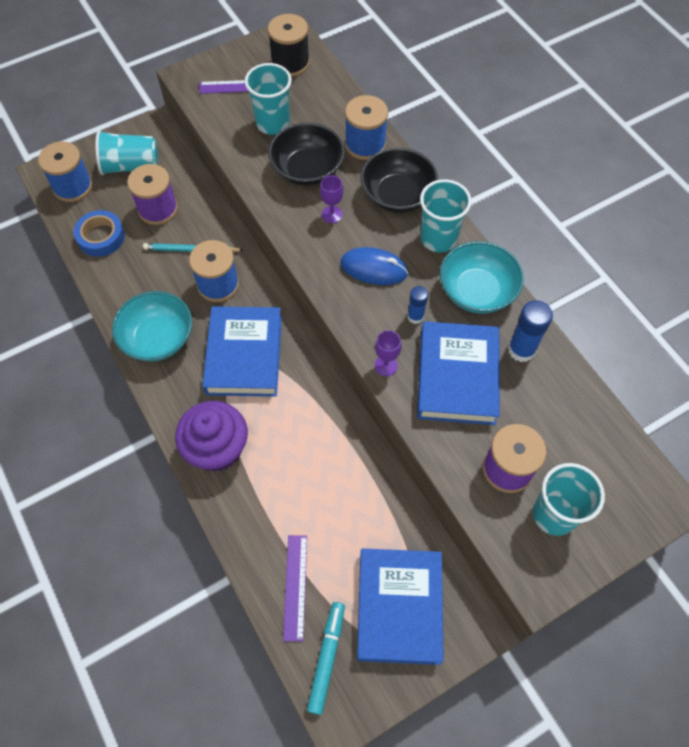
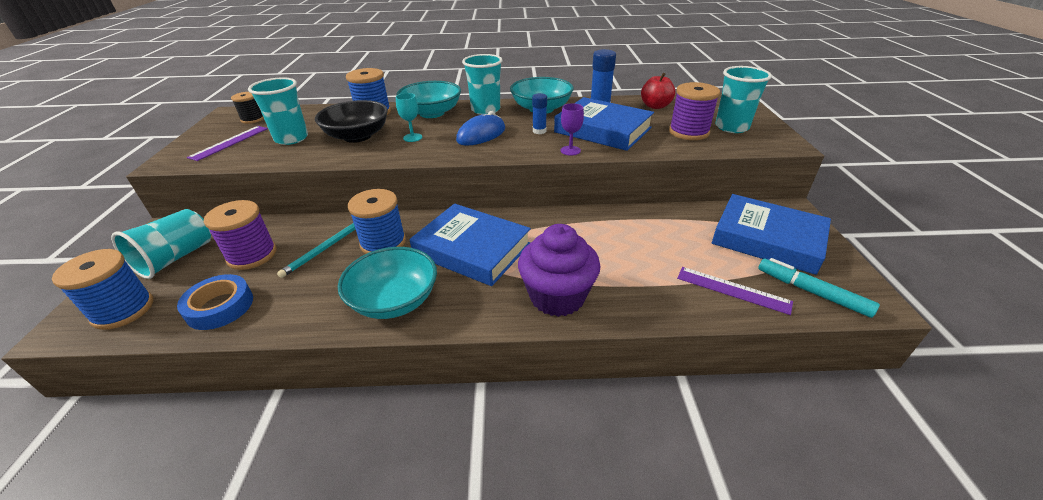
camera: 60 degrees left, 25 degrees down
(290, 63) = (253, 119): black spool -> black spool, size x0.62
(332, 214) = (412, 137): purple goblet -> turquoise goblet
(397, 195) = (432, 113): black bowl -> turquoise bowl
(569, 410) = (655, 106): none -> red apple

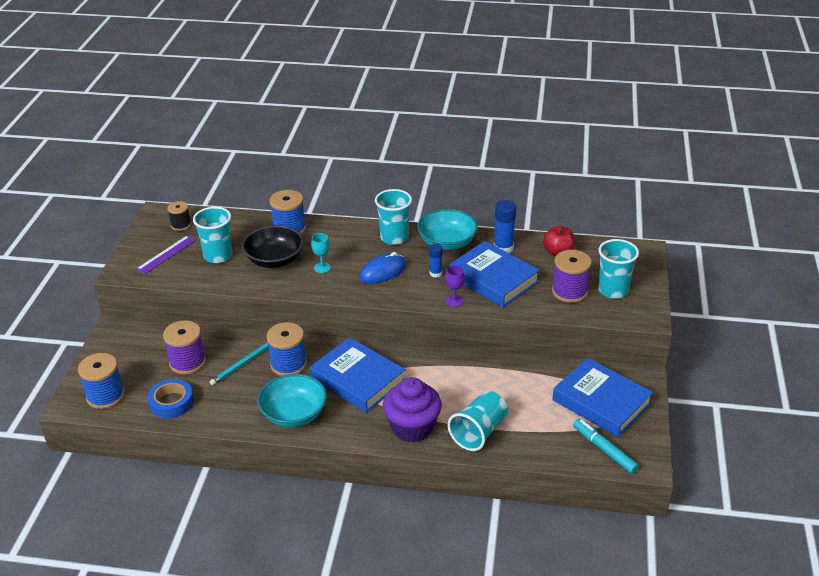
camera: 10 degrees right, 0 degrees up
(176, 258) = (131, 357): turquoise cup -> turquoise cup (479, 432)
(432, 113) = (343, 236): turquoise bowl -> none
(733, 290) = (545, 440): purple ruler -> none

